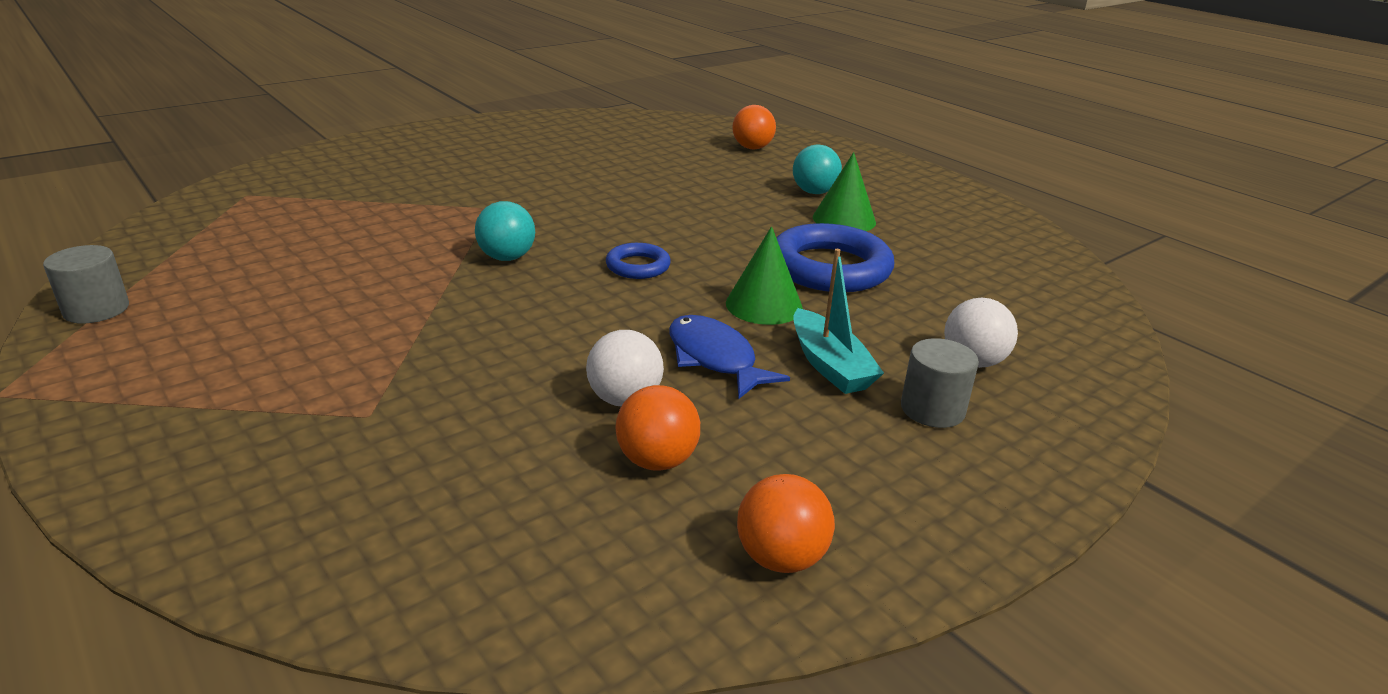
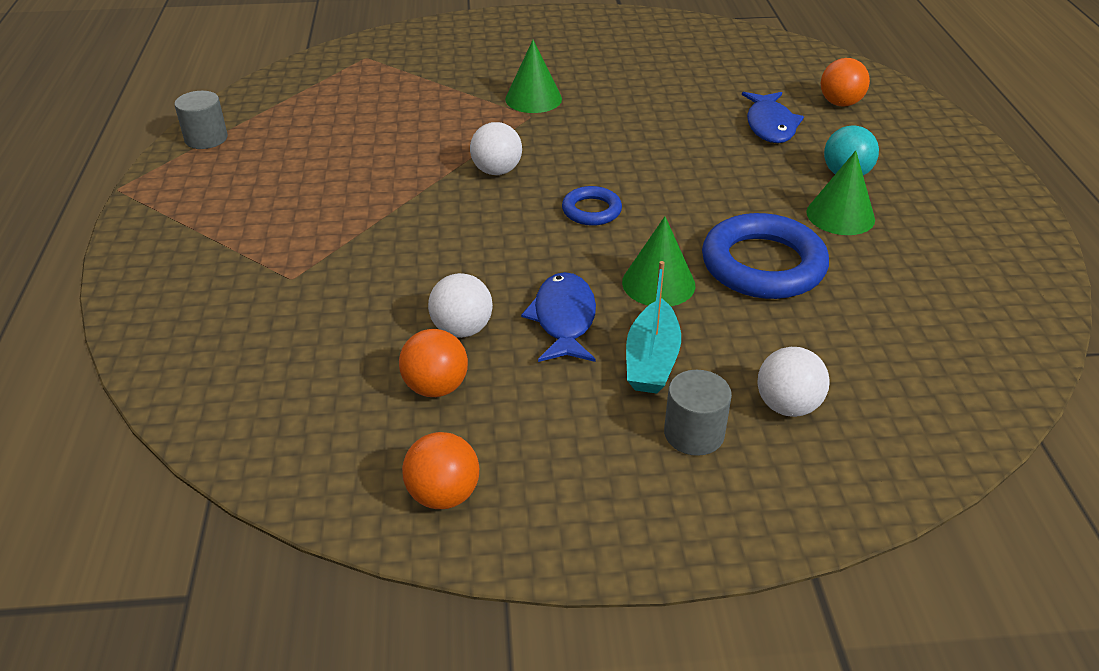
camera: 35 degrees right, 10 degrees up
(479, 194) = (533, 99): none -> green cone
(507, 258) = (496, 171): turquoise ball -> white ball
(716, 172) = (770, 125): none -> blue fish

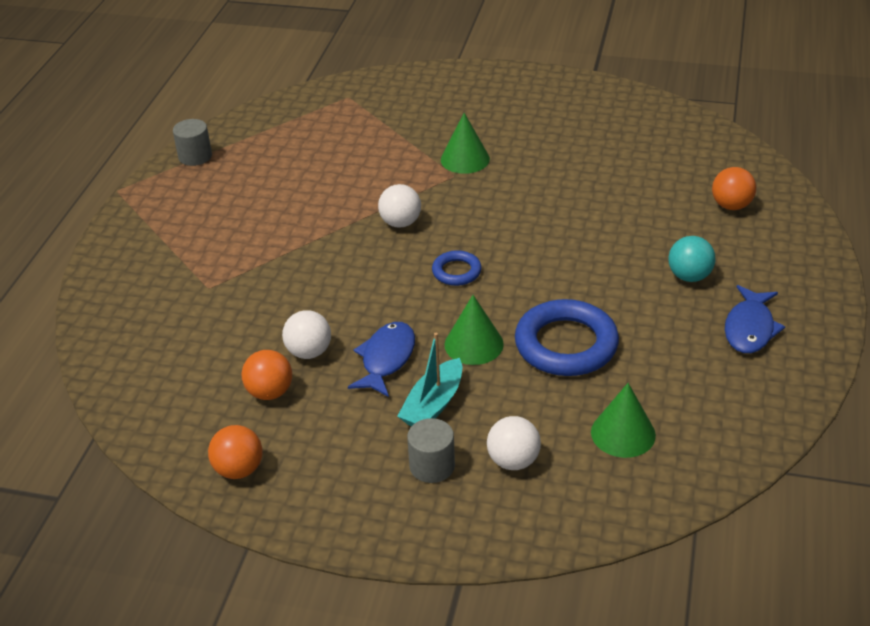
camera: 20 degrees right, 0 degrees up
(770, 125) = (653, 217): blue fish -> blue fish (749, 328)
(840, 215) = (659, 313): green cone -> green cone (623, 433)

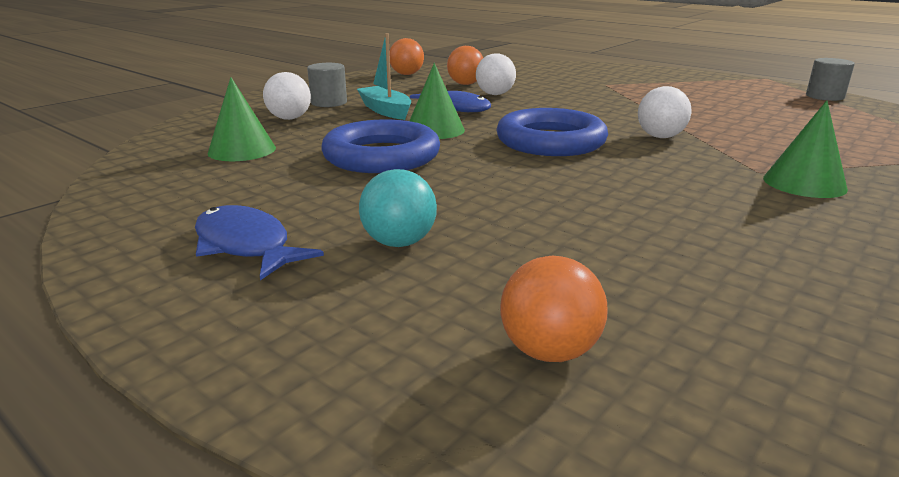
camera: 115 degrees right, 15 degrees down
(456, 271) = (550, 141): blue ring -> blue ring, size x1.93

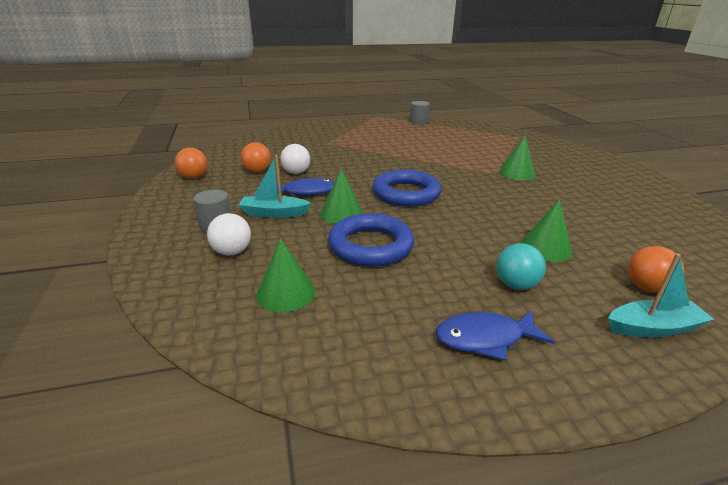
camera: 55 degrees left, 5 degrees up
(404, 368) = (653, 328): none -> turquoise boat
(550, 246) = (545, 248): none -> green cone
(660, 137) = (431, 170): white ball -> none

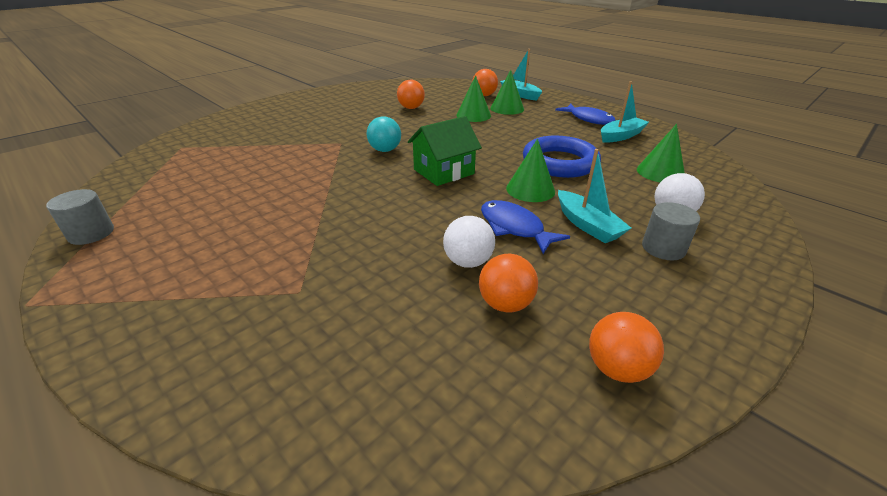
camera: 120 degrees left, 5 degrees up
(398, 329) = (621, 136): none -> turquoise boat
(406, 193) = (443, 172): blue ring -> green house
(515, 285) = (530, 118): turquoise ball -> turquoise ball (385, 150)
(517, 173) = (330, 135): green cone -> green cone (507, 108)
(588, 219) = (411, 108): none -> orange ball

